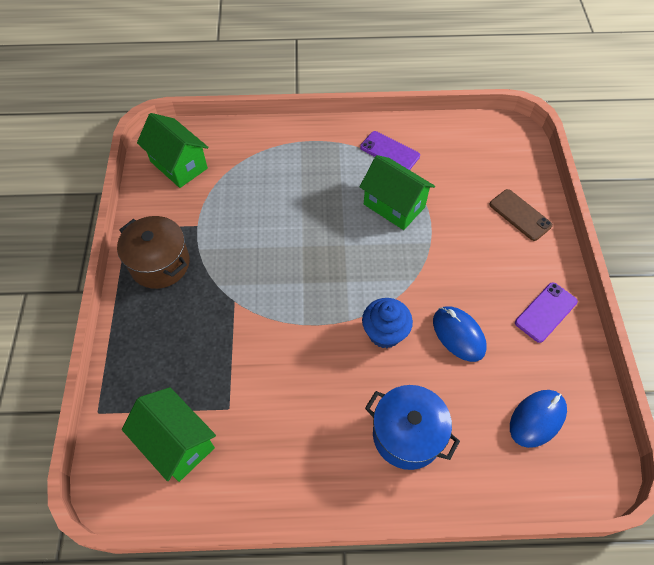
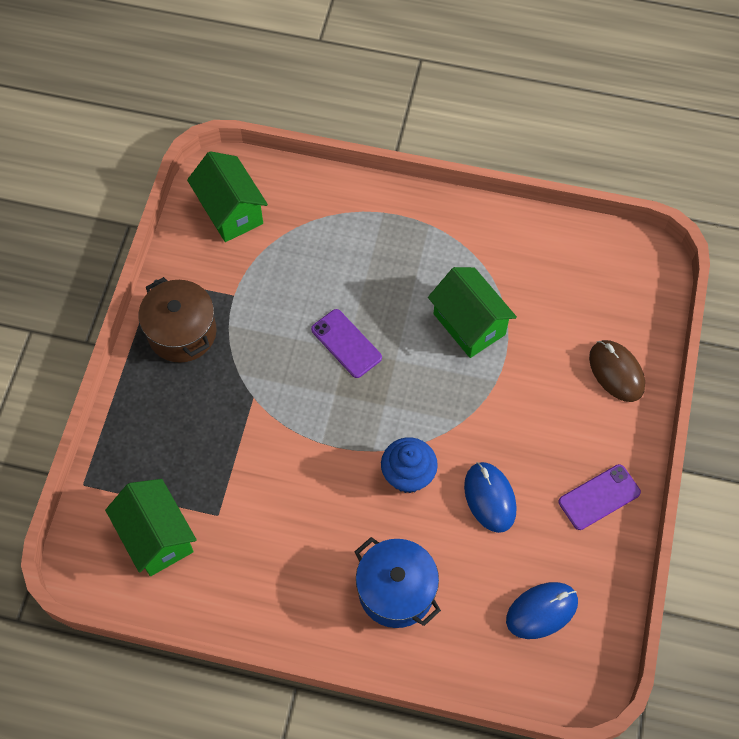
camera: 15 degrees right, 5 degrees up
(389, 152) = (487, 251): purple phone -> purple phone (346, 343)
(520, 215) = (616, 372): brown phone -> brown mouse

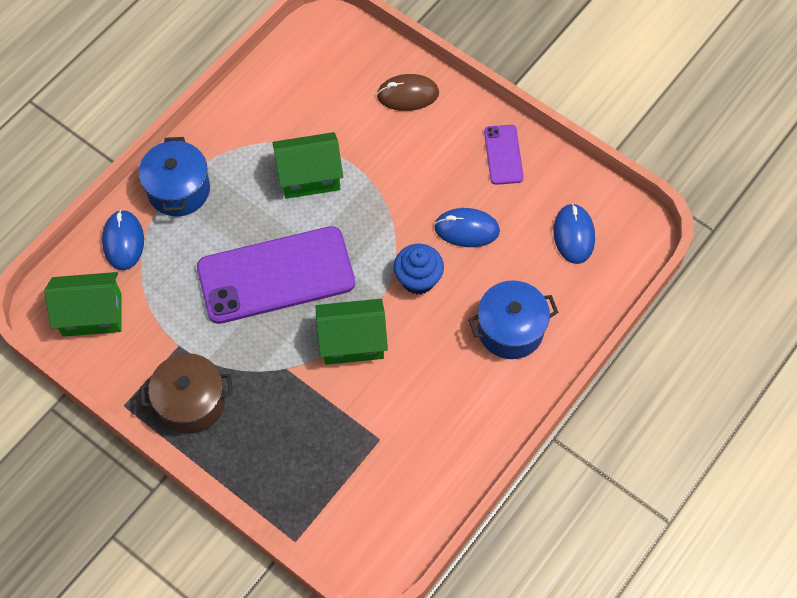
camera: 65 degrees left, 0 degrees up
(156, 537) = (375, 496): green house -> green house (352, 342)
(316, 200) = (123, 241): none -> blue mouse
(346, 343) = (276, 275): purple phone -> purple phone, size x2.16
(393, 219) = (179, 190): none -> blue pot

